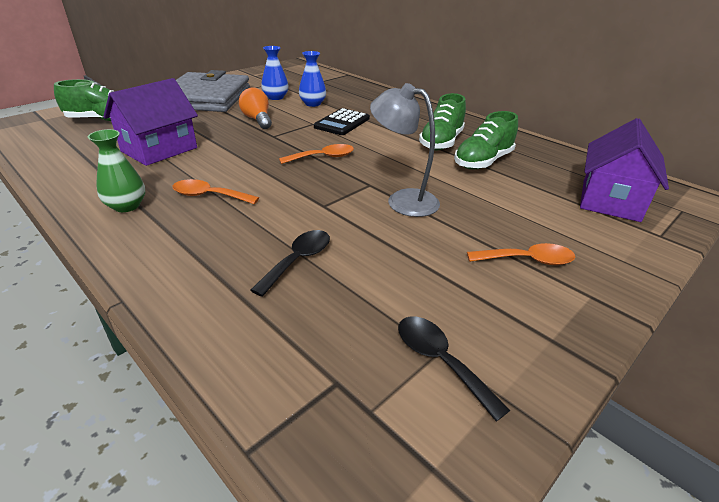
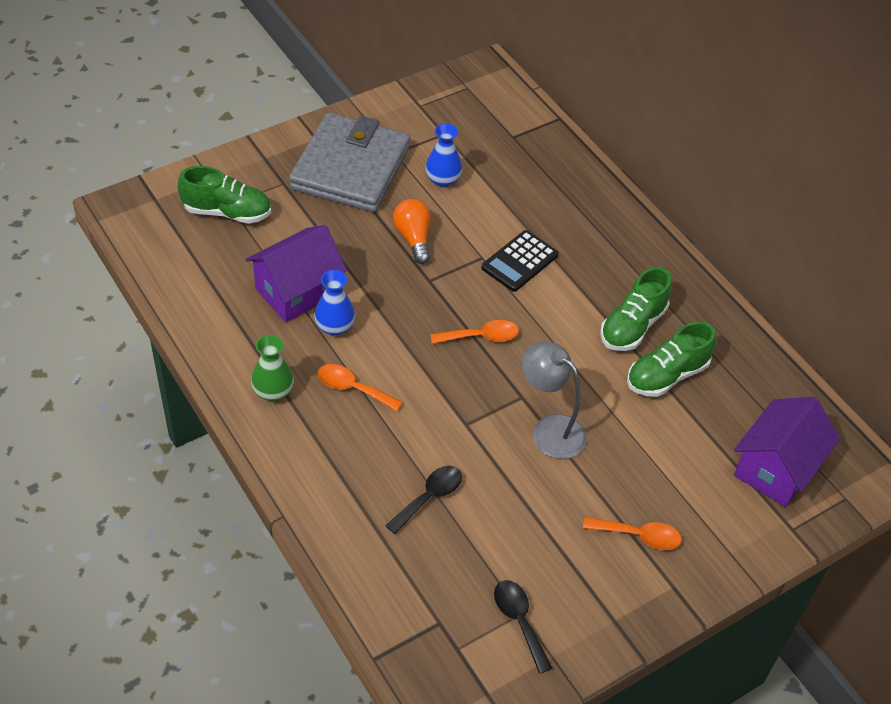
camera: 10 degrees right, 15 degrees up
(312, 104) = (490, 205): blue vase -> blue vase (335, 326)

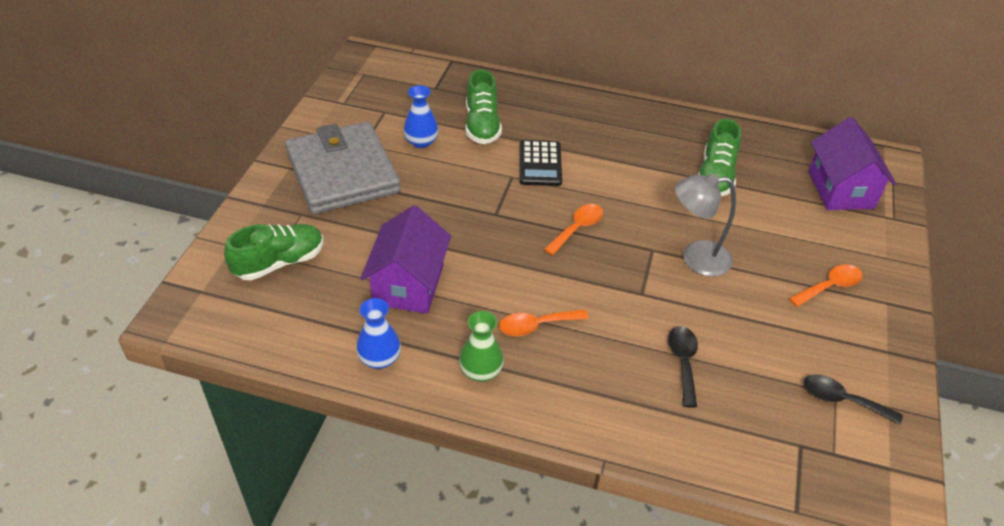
camera: 40 degrees left, 5 degrees down
(335, 326) = (468, 291): blue vase -> blue vase (379, 359)
(413, 238) = (449, 193): orange light bulb -> none
(632, 326) = (659, 160): green shoe -> green shoe (482, 125)

